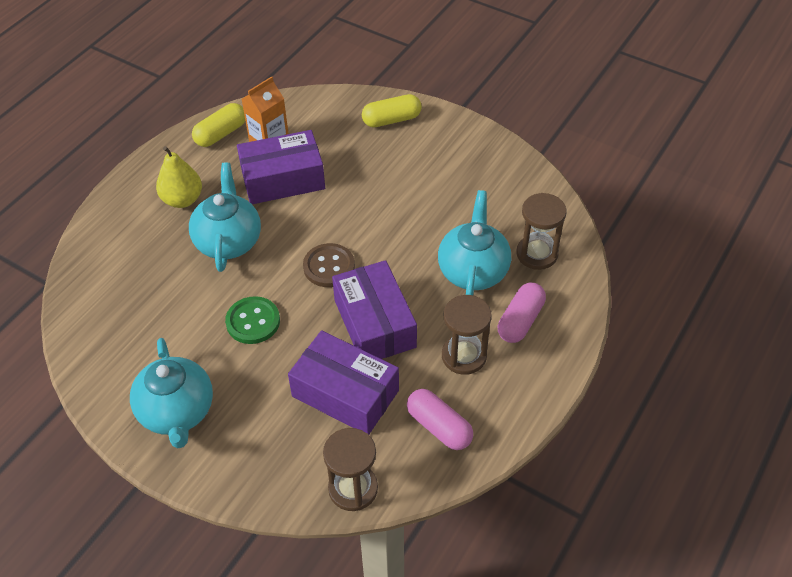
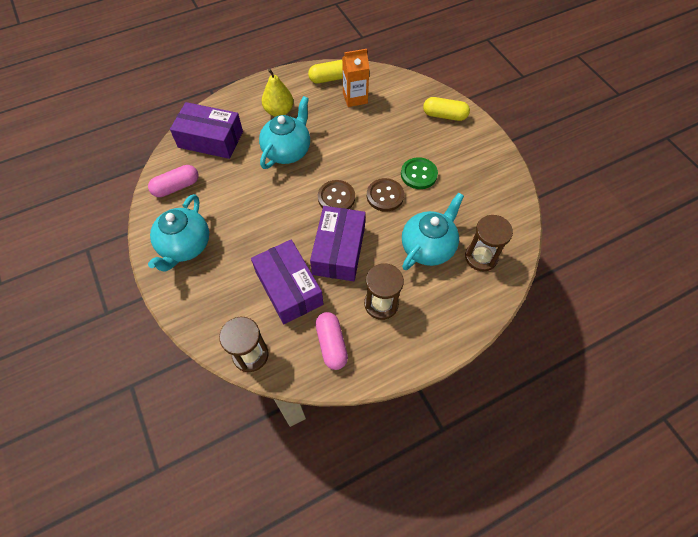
camera: 30 degrees right, 10 degrees up
(253, 321) = (266, 211): green button -> green button (418, 174)
(283, 179) = (347, 125): purple box -> purple box (210, 139)
(385, 238) = (385, 196): none -> brown button
(520, 321) = (436, 299): pink capsule -> pink capsule (176, 187)

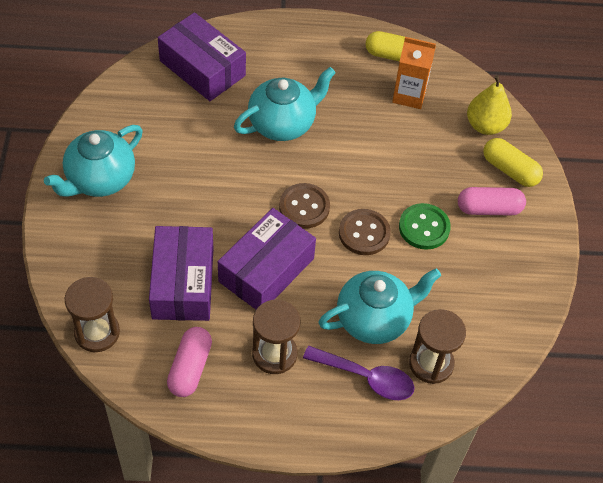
camera: 25 degrees right, 5 degrees down
(176, 187) = (130, 107): pink capsule -> pink capsule (489, 209)
(279, 111) = (304, 70): yellow pear -> yellow pear (485, 125)
(448, 287) = (366, 377): none -> purple spoon

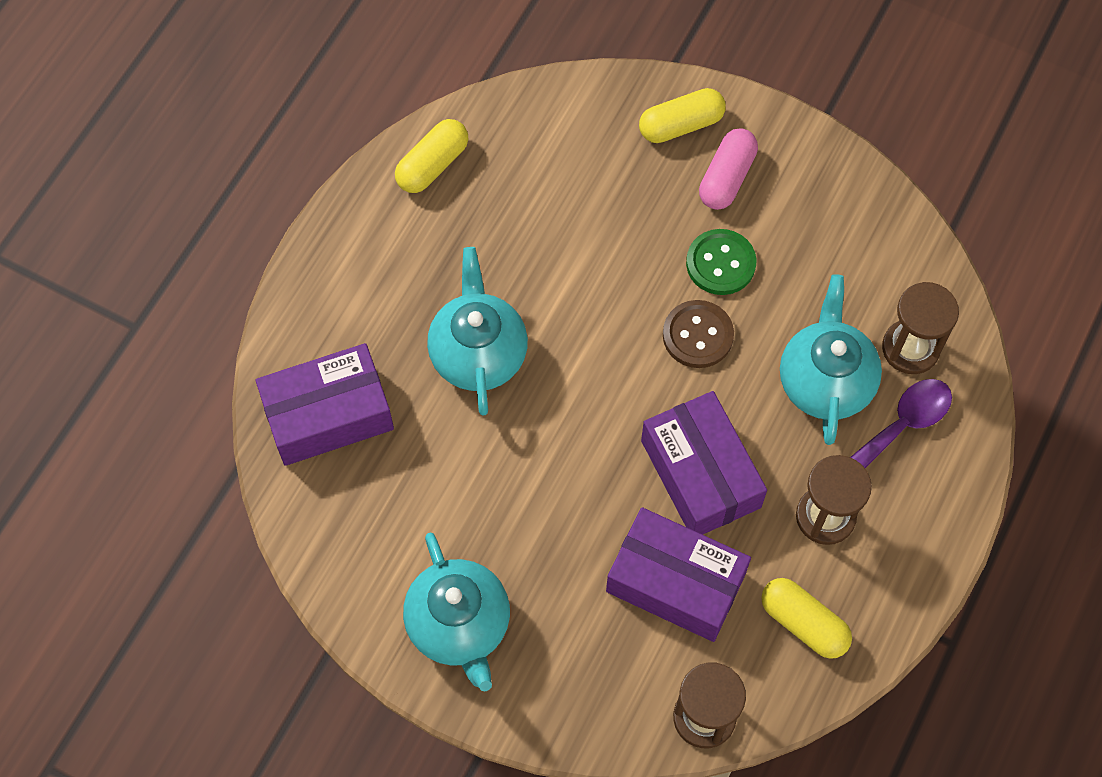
camera: 60 degrees left, 10 degrees up
(190, 368) = (803, 623): pink capsule -> yellow capsule
(304, 207) = (625, 387): brown button -> none
(409, 95) = (507, 179): orange carton -> none
(485, 125) = (600, 117): yellow pear -> none

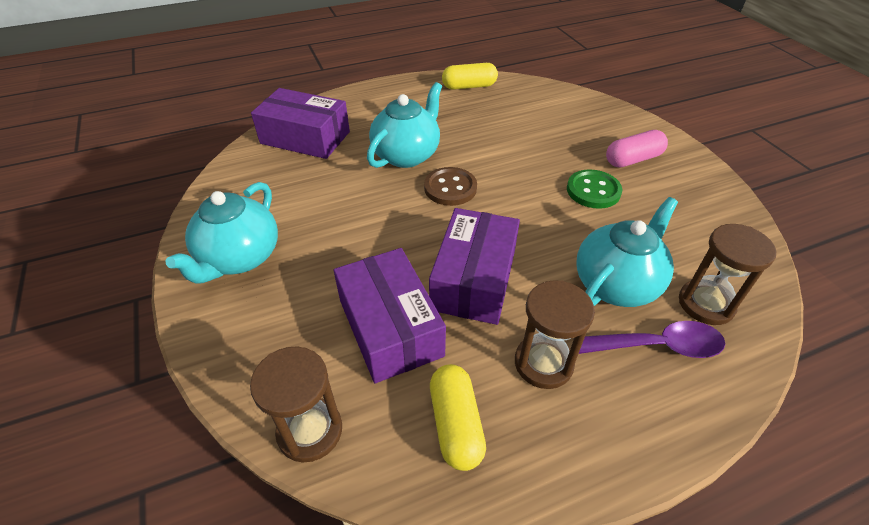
camera: 40 degrees right, 20 degrees down
(681, 125) = (623, 129): yellow capsule -> none
(697, 335) = (544, 213): brown button -> brown button (450, 188)

